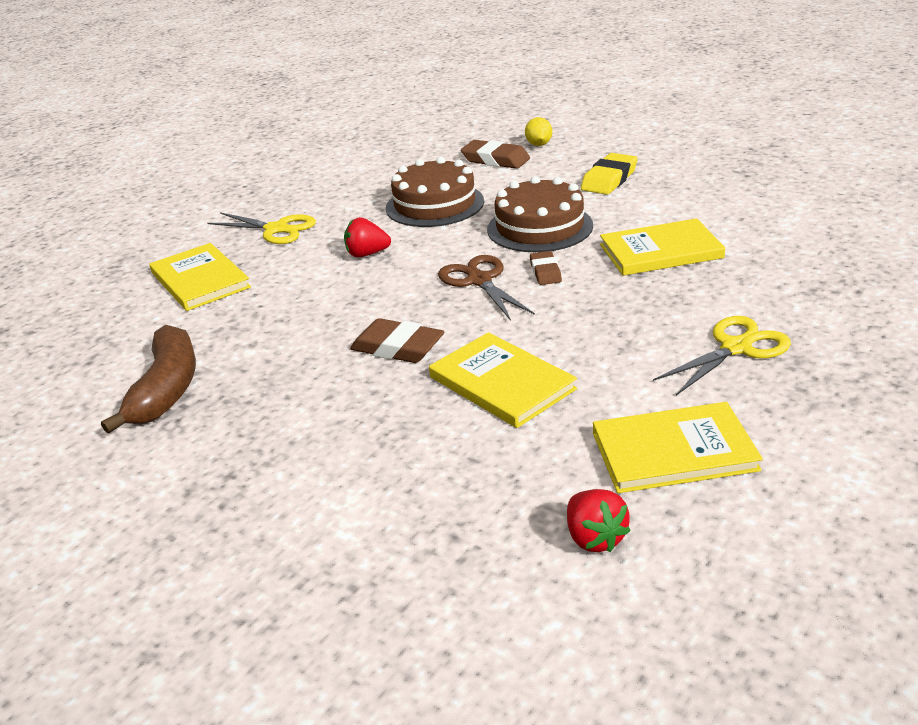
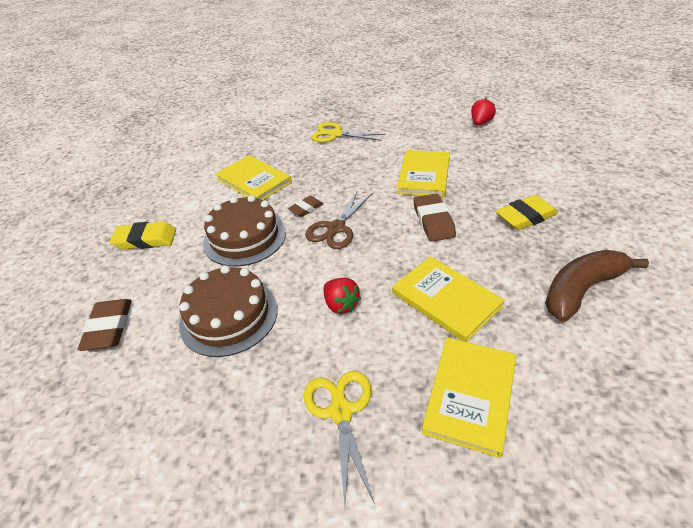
camera: 125 degrees left, 10 degrees up
(300, 421) = (525, 217): none -> yellow eraser
(539, 144) = (64, 315): yellow lemon -> none
(674, 452) = (419, 125): yellow book -> yellow book (446, 299)

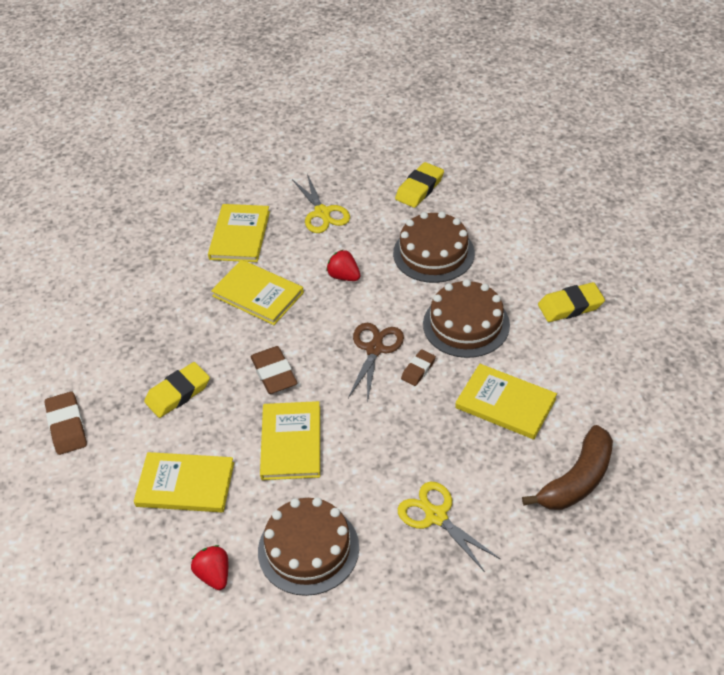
camera: 165 degrees right, 5 degrees up
(109, 328) = (526, 229): brown eraser -> brown eraser (67, 426)
(184, 427) = (419, 188): none -> yellow eraser
(335, 134) = (436, 516): yellow scissors -> yellow scissors turned 135 degrees counterclockwise
(419, 128) = (308, 549): none -> brown cake
(480, 123) = (214, 575): red strawberry -> red strawberry turned 135 degrees clockwise
(507, 161) = (185, 484): none -> yellow book
(581, 290) = (145, 320): brown banana -> brown banana (577, 480)

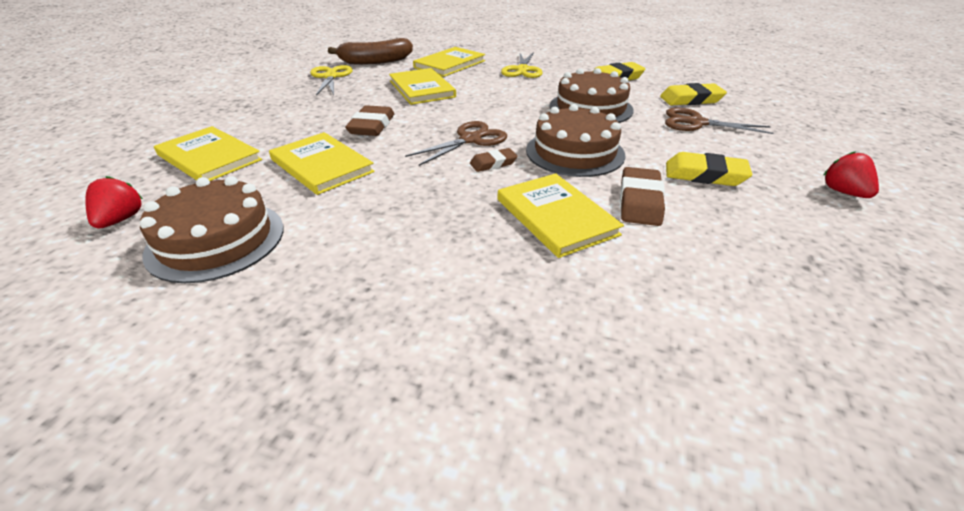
camera: 30 degrees right, 10 degrees down
(67, 426) = (201, 104): brown eraser -> brown eraser (640, 201)
(178, 393) = (291, 113): yellow eraser -> yellow eraser (691, 99)
(291, 442) = (322, 165): yellow book -> yellow book turned 75 degrees counterclockwise
(344, 276) = (498, 99): red strawberry -> red strawberry (843, 192)
(436, 516) = (366, 274): yellow scissors -> yellow scissors (330, 77)
(528, 236) = (696, 123): none -> brown scissors
(577, 480) = (577, 322): brown banana -> brown banana (375, 61)

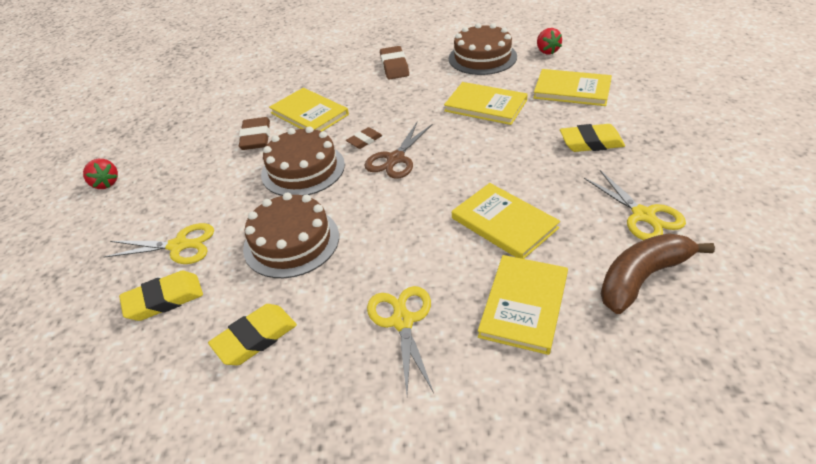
camera: 165 degrees right, 5 degrees up
(372, 126) = (494, 150): brown eraser -> brown eraser (394, 66)
(696, 123) = (179, 246): brown scissors -> yellow scissors
(704, 175) = (202, 173): yellow eraser -> yellow eraser (591, 142)

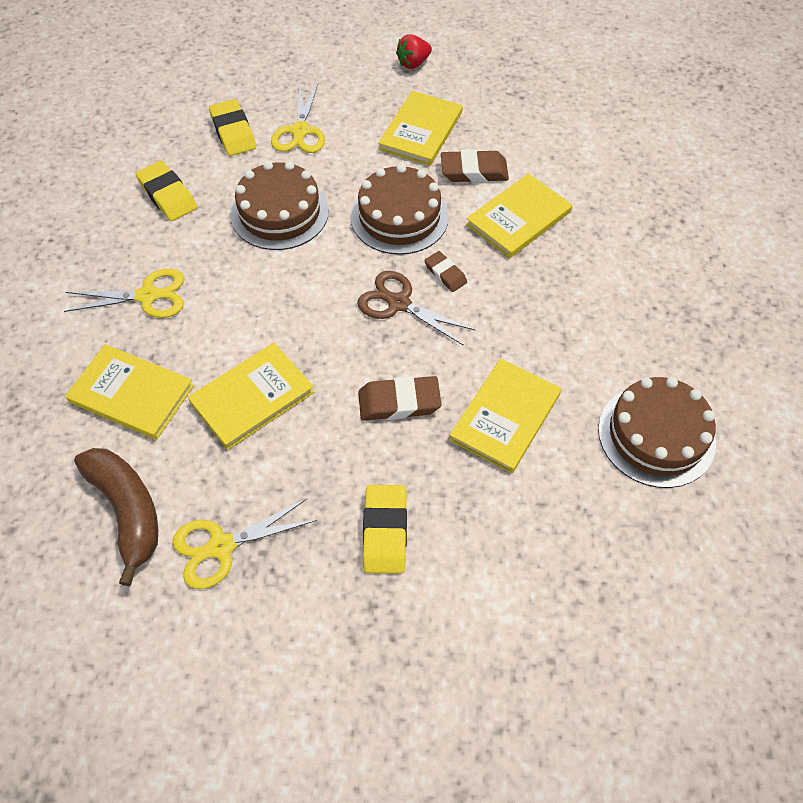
camera: 90 degrees right, 15 degrees up
(394, 66) = (637, 314): brown eraser -> brown eraser (399, 402)
(547, 51) = (671, 538): red strawberry -> none
(572, 90) = (532, 544): yellow book -> yellow book (420, 131)

